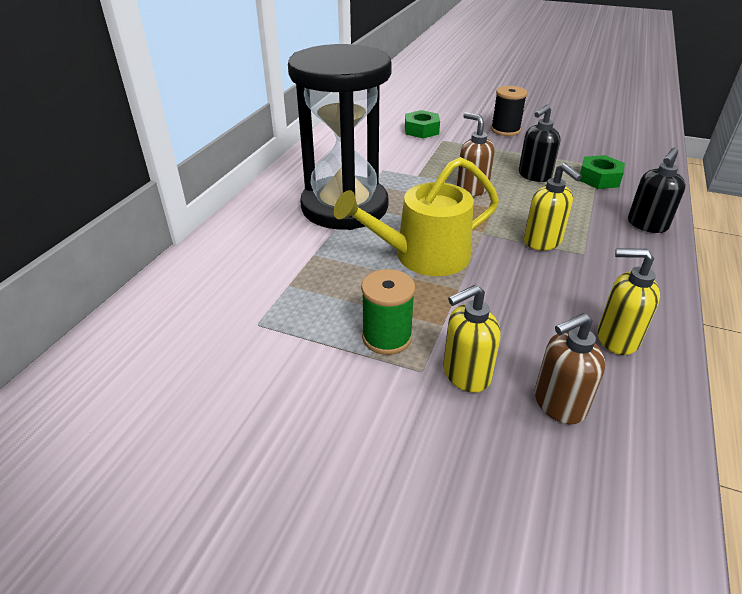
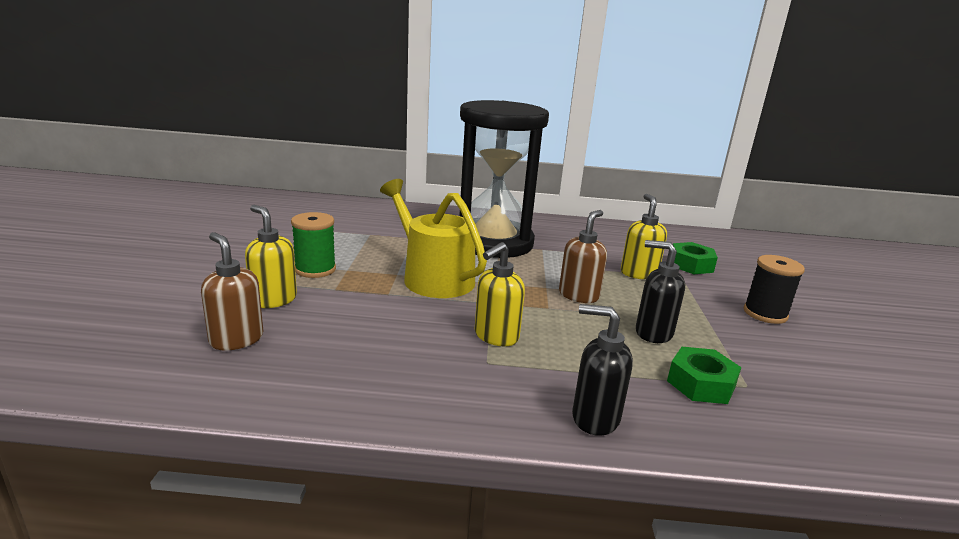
camera: 70 degrees right, 15 degrees down
(616, 338) = (330, 375): yellow soap dispenser -> yellow soap dispenser (638, 273)

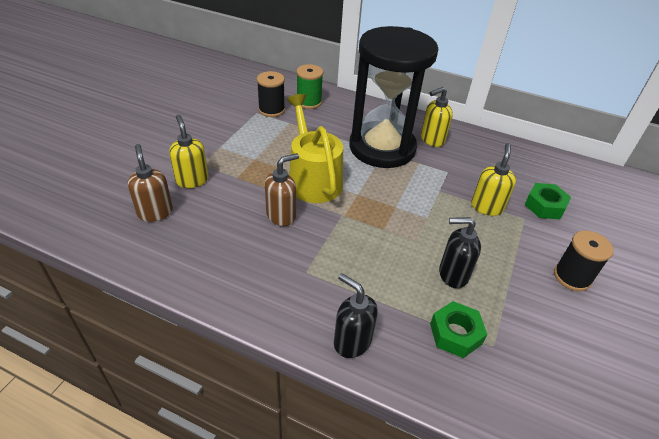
camera: 20 degrees right, 20 degrees up
(315, 269) = (232, 154): green spool -> green spool (309, 102)
(340, 226) = (271, 110): none -> black spool
(495, 336) = (326, 249): yellow soap dispenser -> yellow soap dispenser (432, 140)
(578, 295) = (417, 221): brown soap dispenser -> brown soap dispenser (281, 215)
(653, 333) = (452, 274): black soap dispenser -> black soap dispenser turned 45 degrees counterclockwise

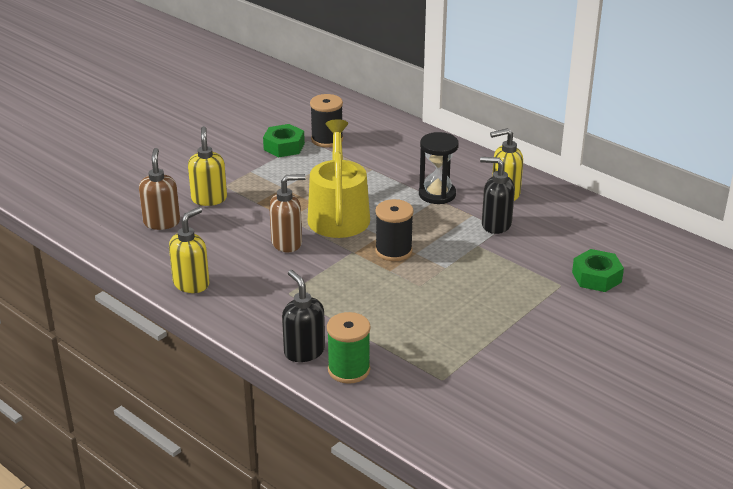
camera: 20 degrees right, 10 degrees down
(309, 102) = (376, 136): green spool -> green spool (349, 370)
(382, 148) = (437, 194): black hourglass -> black hourglass, size x0.46
(452, 274) = (440, 319): black soap dispenser -> black soap dispenser (495, 225)
(455, 334) = (410, 364): green nut -> green nut (284, 146)
(487, 207) = (523, 268): yellow soap dispenser -> yellow soap dispenser (191, 284)
(572, 277) = (574, 343): black spool -> black spool (393, 251)

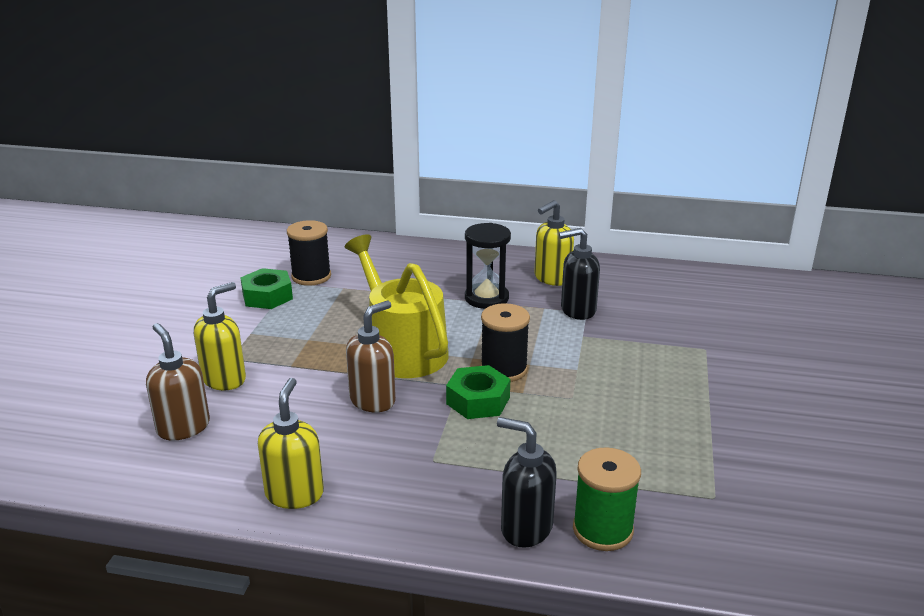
camera: 30 degrees left, 5 degrees down
(209, 199) = (224, 379): yellow soap dispenser -> yellow soap dispenser turned 75 degrees clockwise
(596, 277) = (727, 330): green nut -> green nut (478, 400)

